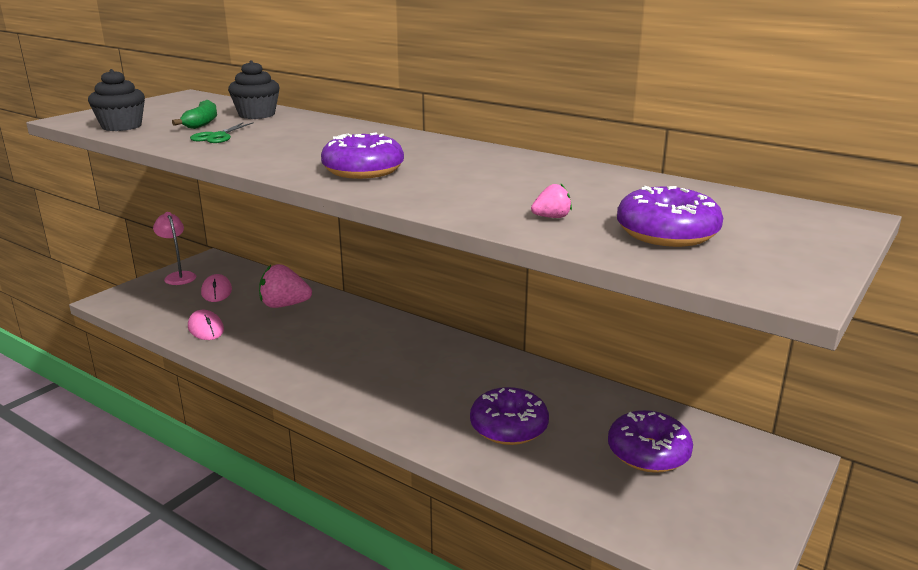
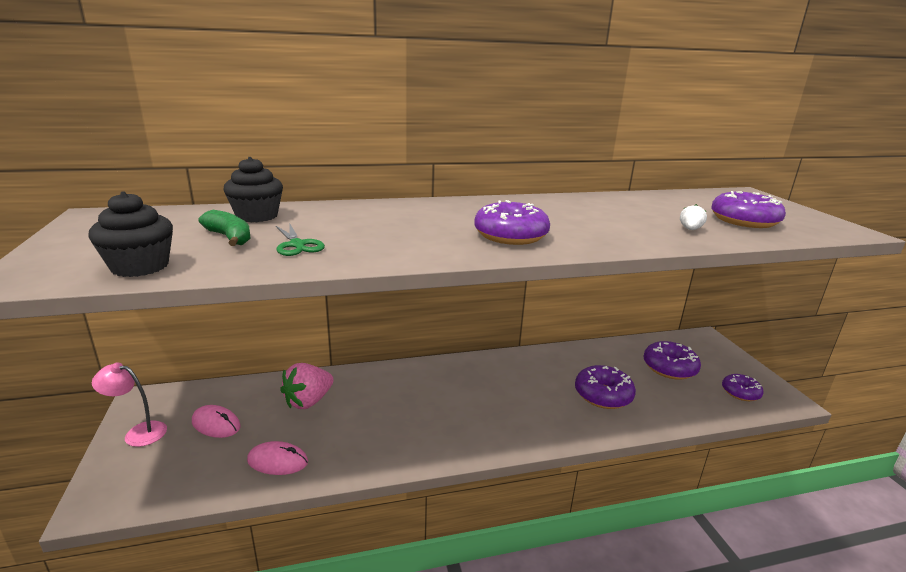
camera: 50 degrees left, 0 degrees up
(552, 217) = (690, 229): pink strawberry -> white strawberry
(683, 523) = (740, 393): none -> purple donut

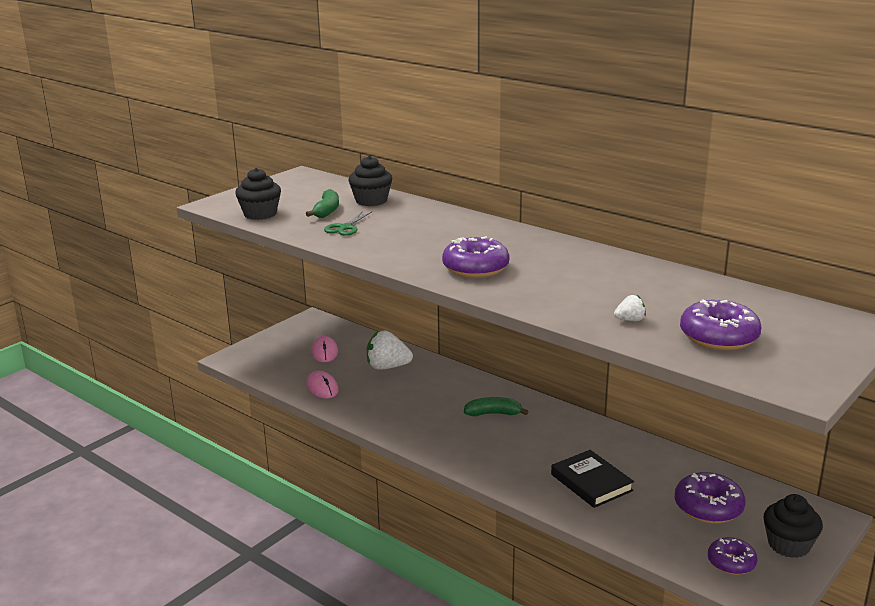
camera: 55 degrees right, 0 degrees up
(138, 432) = (287, 336): pink lamp -> none
(308, 401) = (387, 367): pink strawberry -> white strawberry
(460, 387) = (493, 414): none -> green banana
(603, 395) = (591, 482): purple donut -> black book
(729, 364) = (788, 545): none -> black cupcake

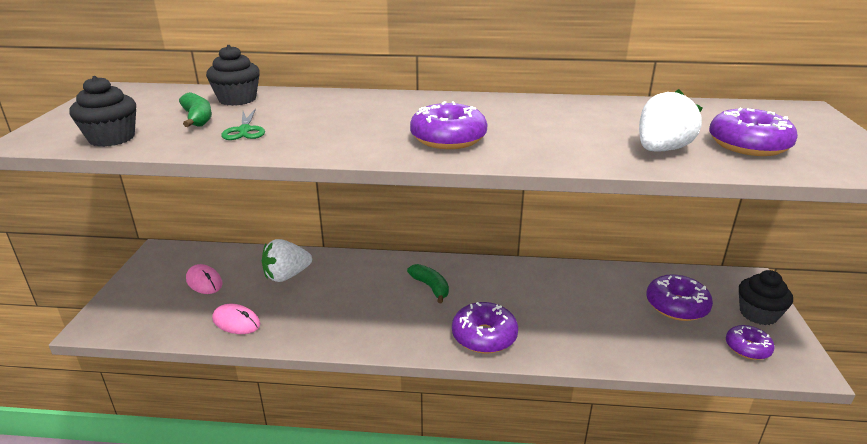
camera: 35 degrees left, 5 degrees up
(493, 414) = (430, 287): green banana -> green banana turned 90 degrees clockwise
(496, 464) = (484, 336): none -> purple donut
(591, 482) = (576, 321): black book -> none
(630, 320) = (661, 150): white strawberry -> white strawberry, size x2.06

